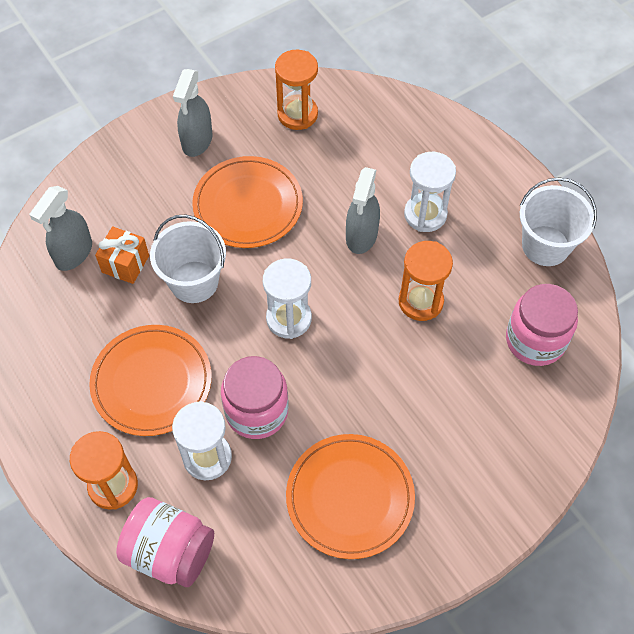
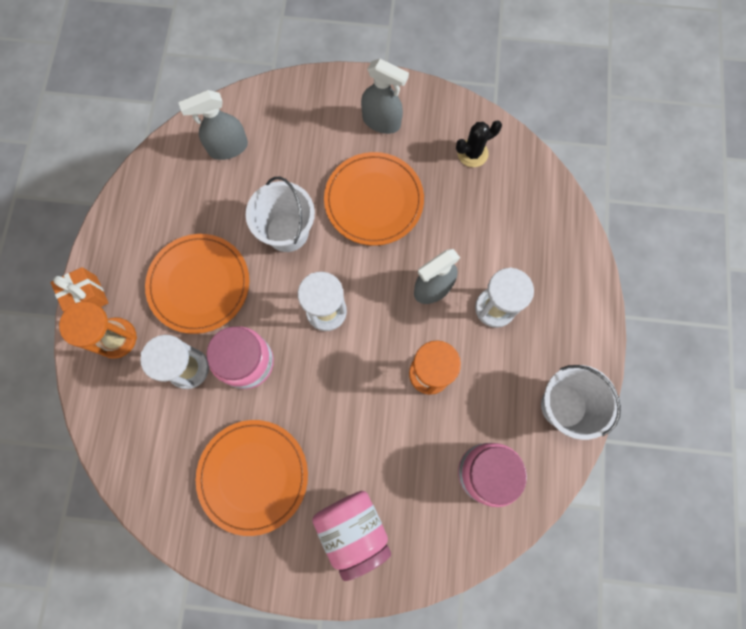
camera: 40 degrees right, 15 degrees up
(125, 264) = (254, 182): orange gift -> orange gift (87, 297)
(170, 551) = (112, 413): pink jar -> pink jar (353, 529)
(197, 141) = (381, 122): grey spray bottle -> grey spray bottle turned 120 degrees counterclockwise
(297, 114) = (472, 153): orange hourglass -> black cactus

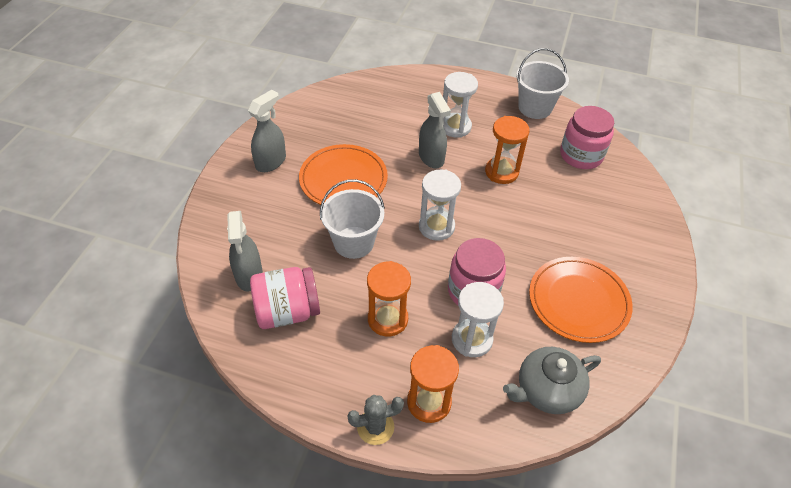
camera: 80 degrees left, 25 degrees down
(87, 297) = (375, 427): orange gift -> grey cactus
(142, 447) = (547, 390): none -> grey teapot
(199, 284) = (387, 319): orange plate -> orange hourglass
(353, 529) = (624, 239): pink jar -> pink jar (287, 311)
(472, 153) = (323, 114): black cactus -> none

